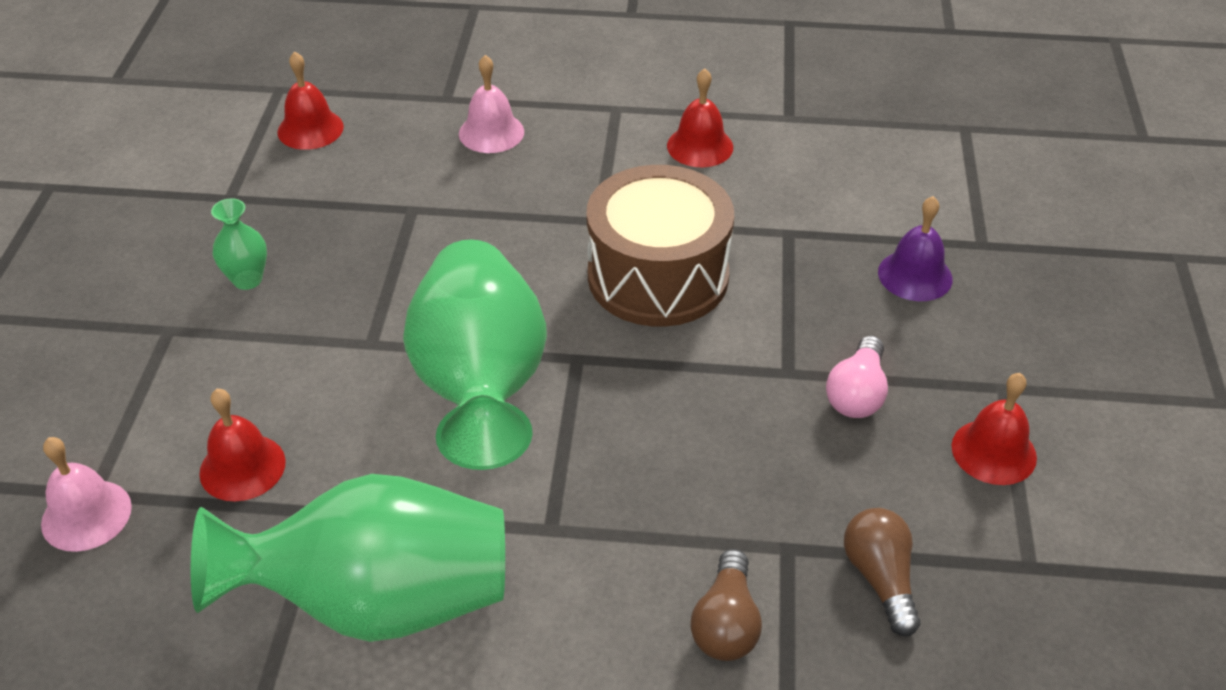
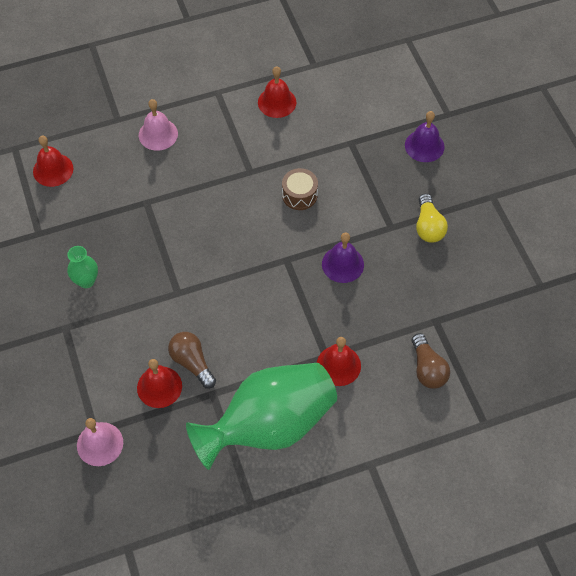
camera: 25 degrees left, 15 degrees up
(481, 386) = (248, 294): green vase -> none
(658, 276) = (299, 195): brown drum -> brown drum, size x0.45
(669, 398) = (342, 264): none -> purple bell
(857, 394) = (428, 226): pink light bulb -> yellow light bulb
(880, 578) = (482, 319): brown light bulb -> brown light bulb (192, 362)
(994, 451) = (502, 233): red bell -> red bell (338, 365)

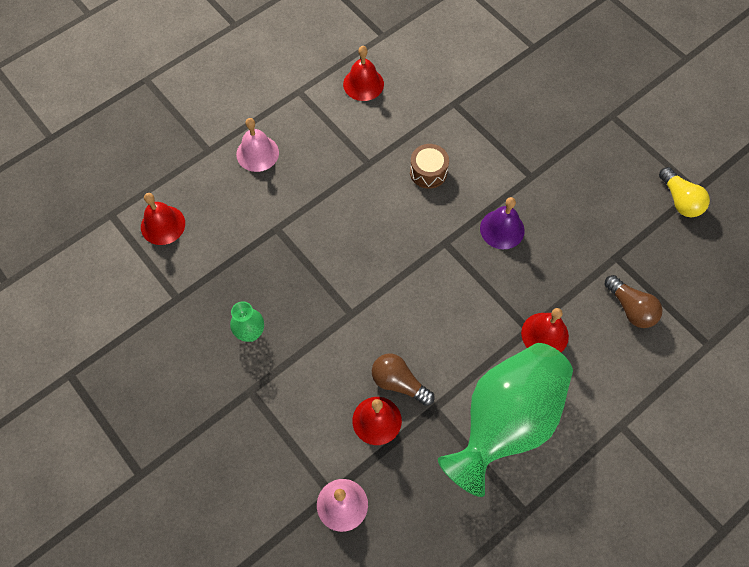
camera: 20 degrees left, 5 degrees up
(424, 146) = (526, 85): purple bell -> none
(428, 226) = (566, 164): yellow light bulb -> yellow light bulb (680, 200)

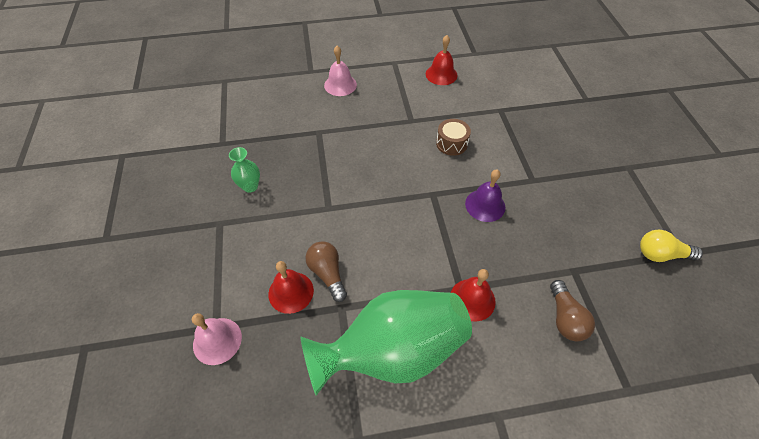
camera: 30 degrees right, 10 degrees down
(163, 225) = (249, 99): red bell -> none
(680, 200) = (661, 254): yellow light bulb -> yellow light bulb turned 90 degrees clockwise

